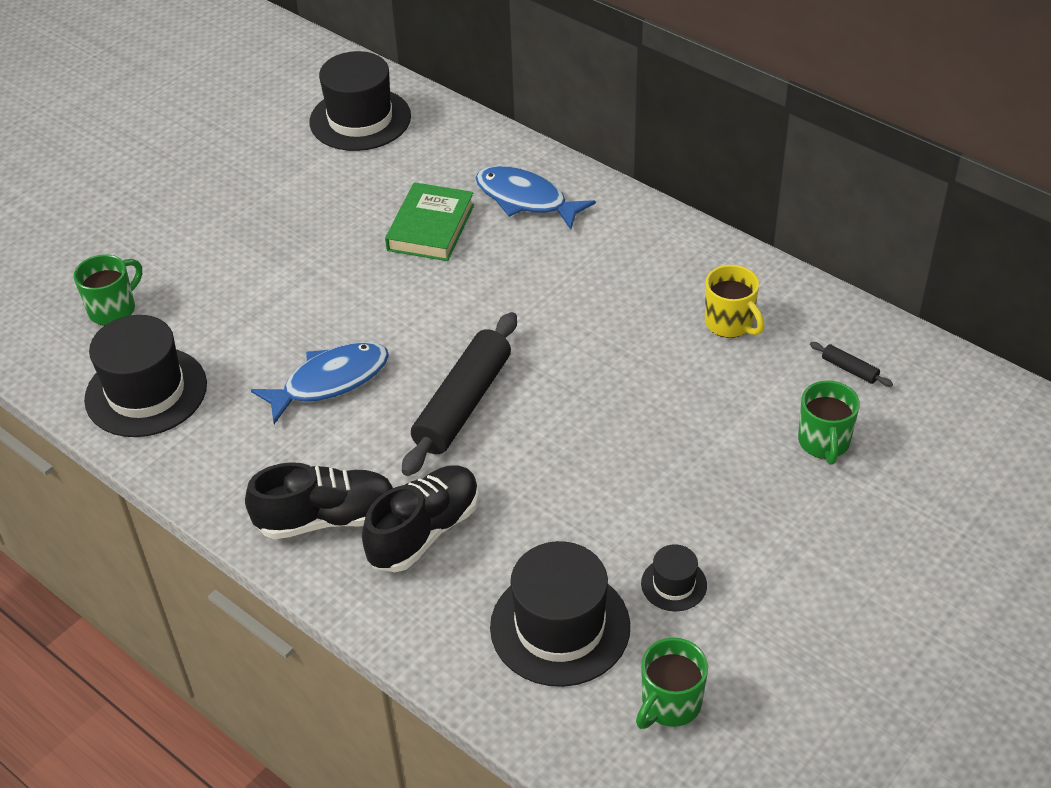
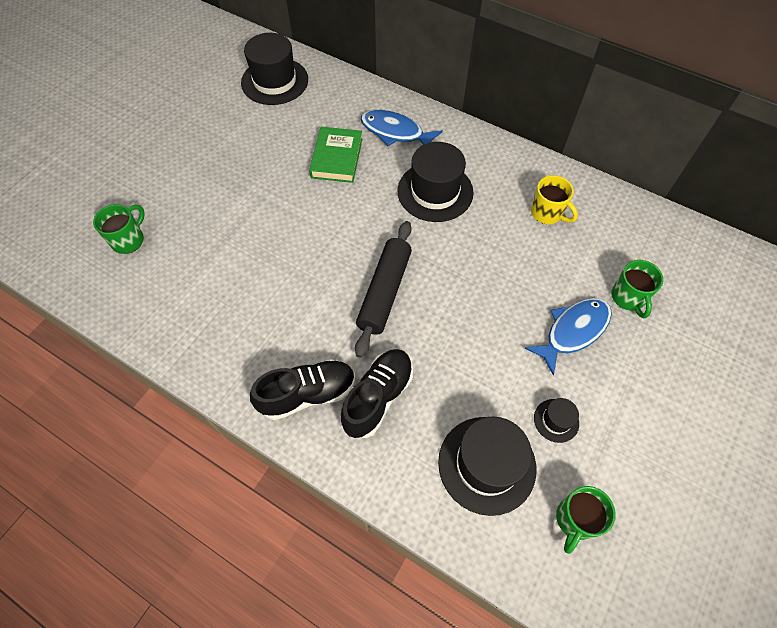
camera: 10 degrees left, 15 degrees up
(146, 392) = (162, 304): black hat -> black hat (435, 191)
(330, 381) = (290, 283): blue fish -> blue fish (573, 331)
(849, 369) = (631, 240): black rolling pin -> none

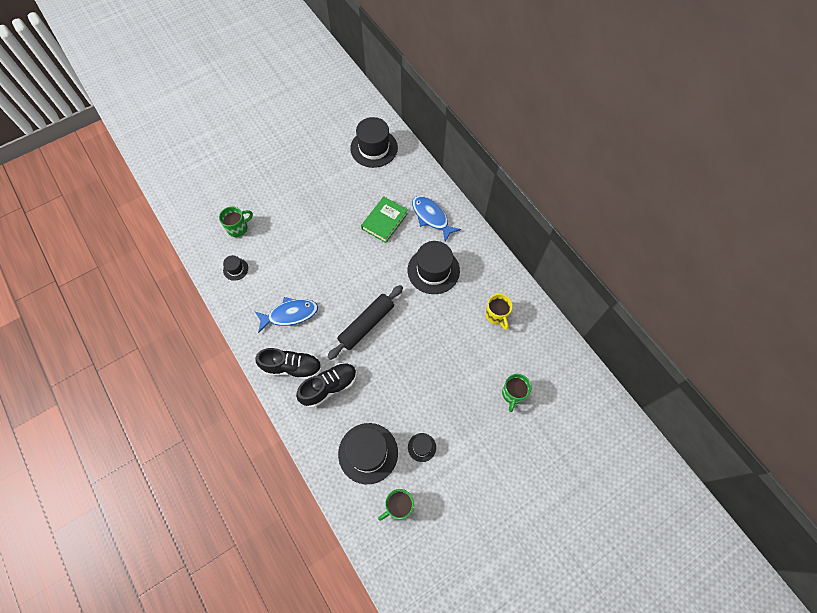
camera: 25 degrees right, 5 degrees up
(151, 295) = (235, 269): none -> black hat
(573, 331) = (465, 399): blue fish -> blue fish (290, 314)

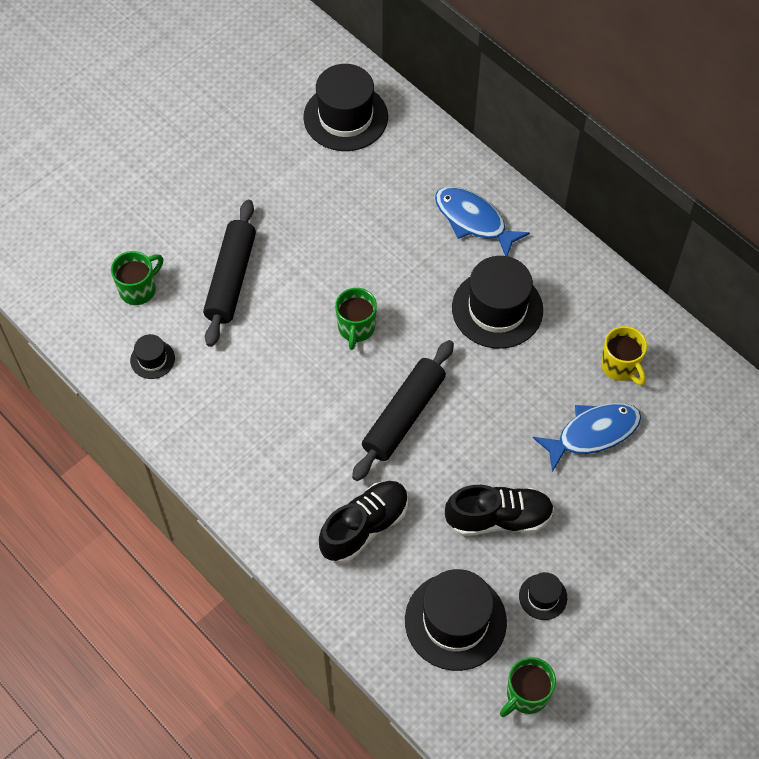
camera: 10 degrees left, 5 degrees down
(289, 230) = (231, 279): none -> black rolling pin
(290, 314) = (268, 420): blue fish -> blue fish (593, 433)
(292, 367) = (293, 506): black shoe -> black shoe (498, 518)
(384, 221) = (394, 239): green book -> none
(513, 394) = (674, 488): green mug -> green mug (356, 328)

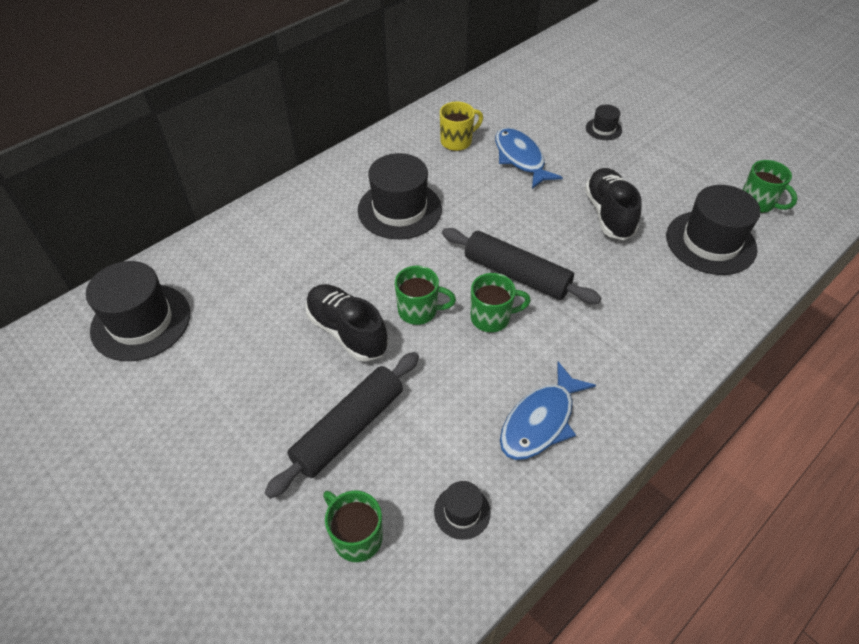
camera: 90 degrees left, 10 degrees down
(231, 279) = (349, 429): black rolling pin -> black rolling pin turned 60 degrees counterclockwise
(346, 390) = (491, 318): none -> green mug
(364, 527) = (638, 303): black shoe -> black shoe (347, 331)
(474, 220) = (299, 222): blue fish -> blue fish (540, 421)
(543, 597) = (672, 191): black hat -> black hat (603, 129)

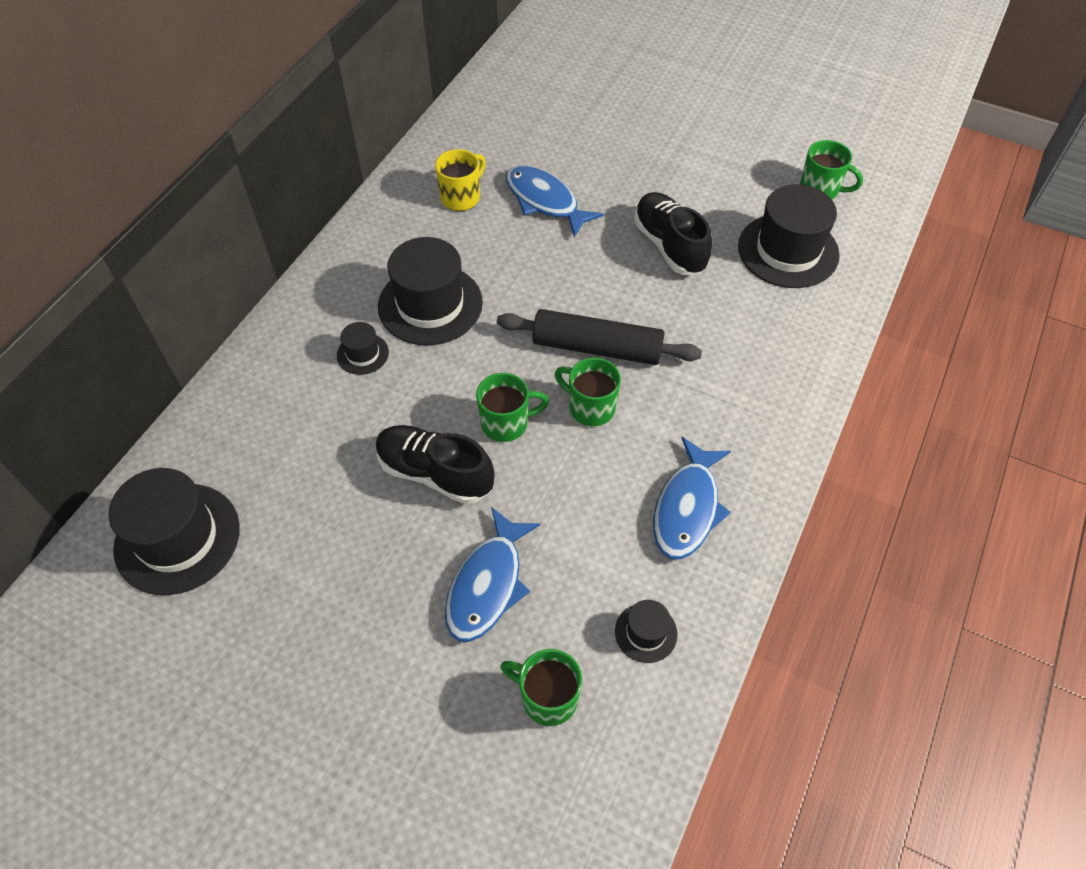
camera: 20 degrees left, 5 degrees up
(349, 429) = (487, 584): black rolling pin -> blue fish
(491, 318) = (590, 407): green mug -> green mug turned 120 degrees counterclockwise
(603, 129) = (624, 139): black hat -> black hat (362, 354)

